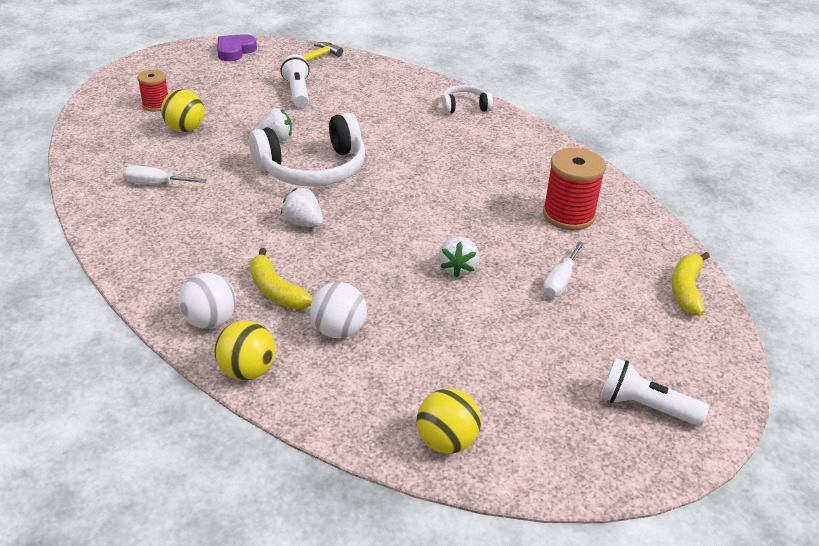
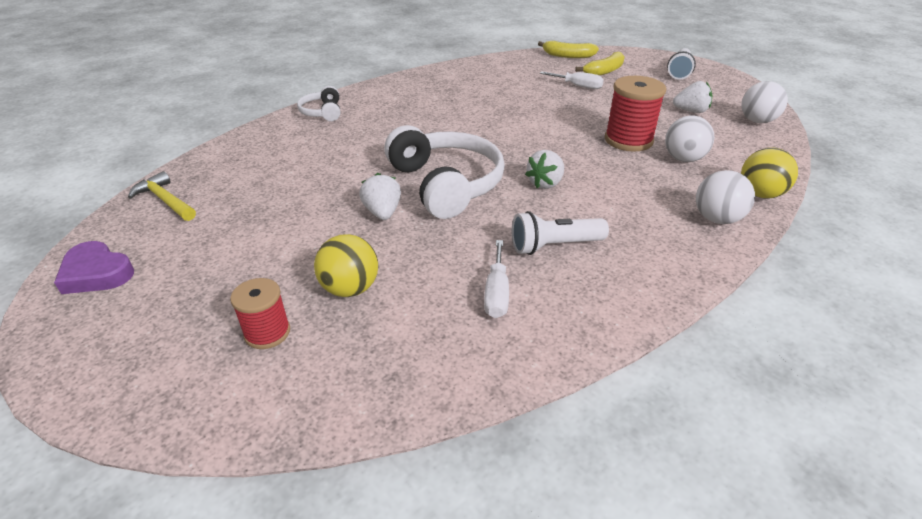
camera: 90 degrees left, 0 degrees up
(276, 290) = (653, 189): yellow banana -> yellow banana (604, 71)
(297, 92) = (262, 206): white flashlight -> white flashlight (554, 246)
(446, 441) = (757, 121): yellow ball -> white ball
(457, 268) = (580, 117): white strawberry -> white strawberry (691, 111)
(568, 215) = (497, 80): red spool -> red spool (628, 140)

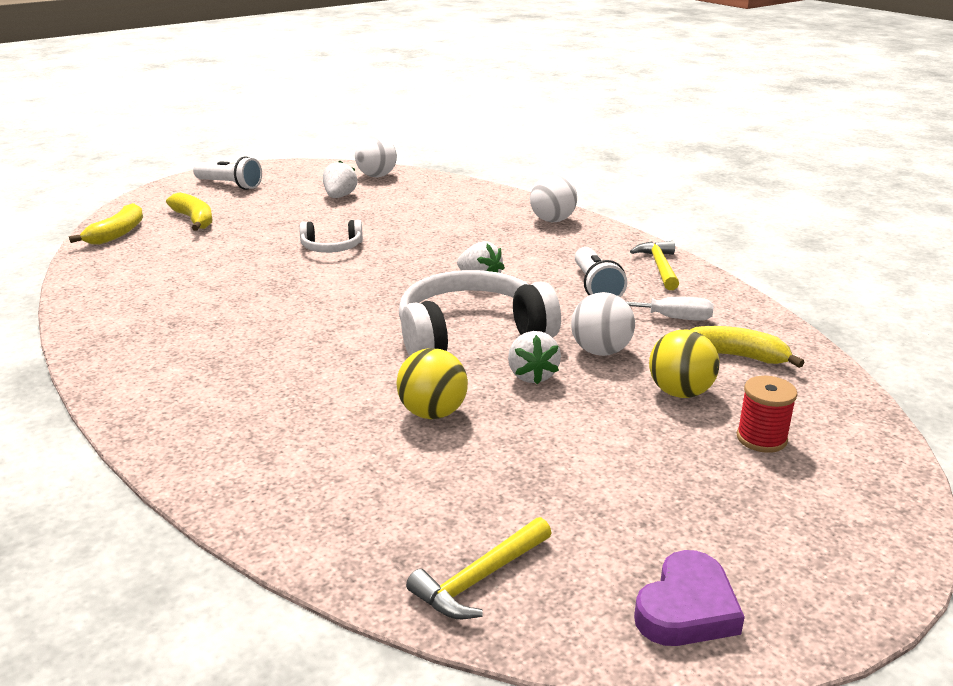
camera: 85 degrees left, 10 degrees down
(322, 112) = (194, 437): white headphones -> white headphones (332, 247)
(382, 213) = (532, 375): white strawberry -> white strawberry turned 90 degrees counterclockwise
(418, 332) = (734, 356): none -> yellow banana
(578, 86) = (231, 239): white screwdriver -> none
(626, 292) = (659, 267): none -> yellow hammer
(628, 140) = (396, 232): red spool -> none
(683, 159) = (444, 215): white ball -> white ball (600, 351)
(760, 194) = (514, 200): yellow ball -> yellow ball (433, 413)

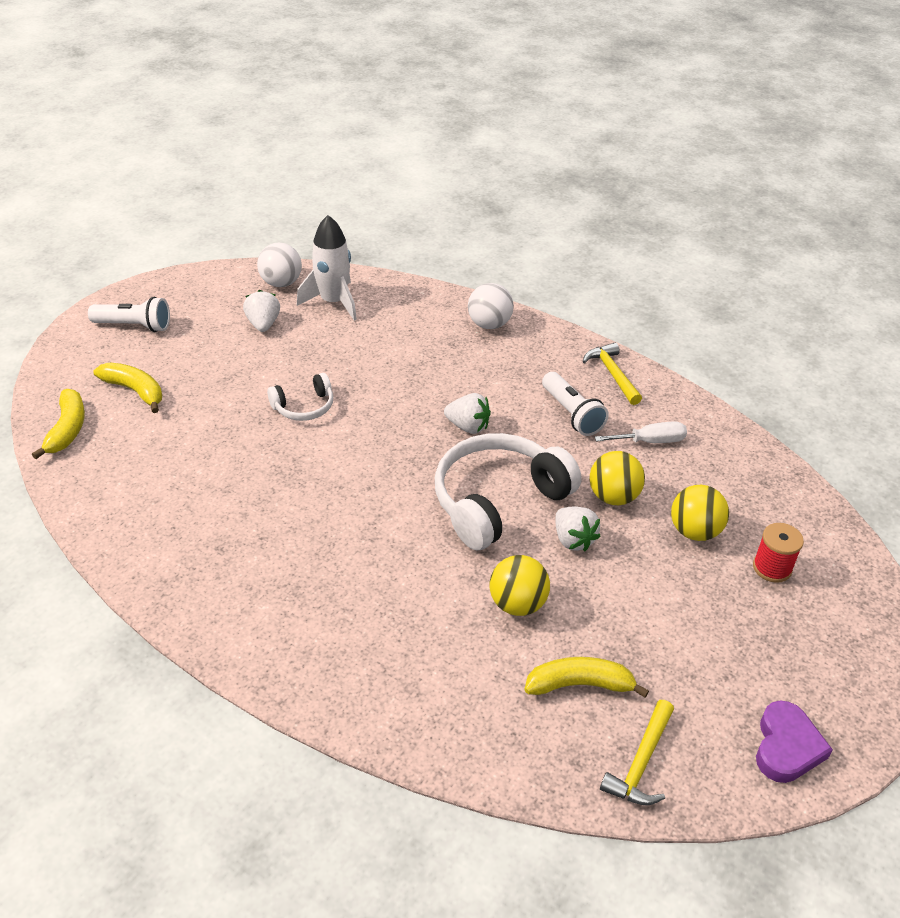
camera: 20 degrees left, 15 degrees up
(414, 191) = (333, 302): none -> white rocket
(600, 351) = (613, 497): white ball -> yellow ball
(734, 356) = (717, 478): yellow banana -> yellow banana (580, 684)

